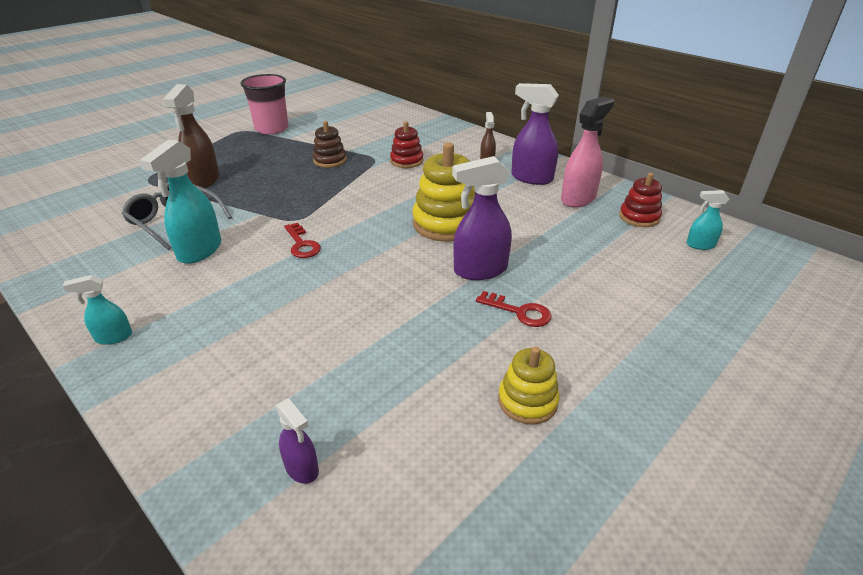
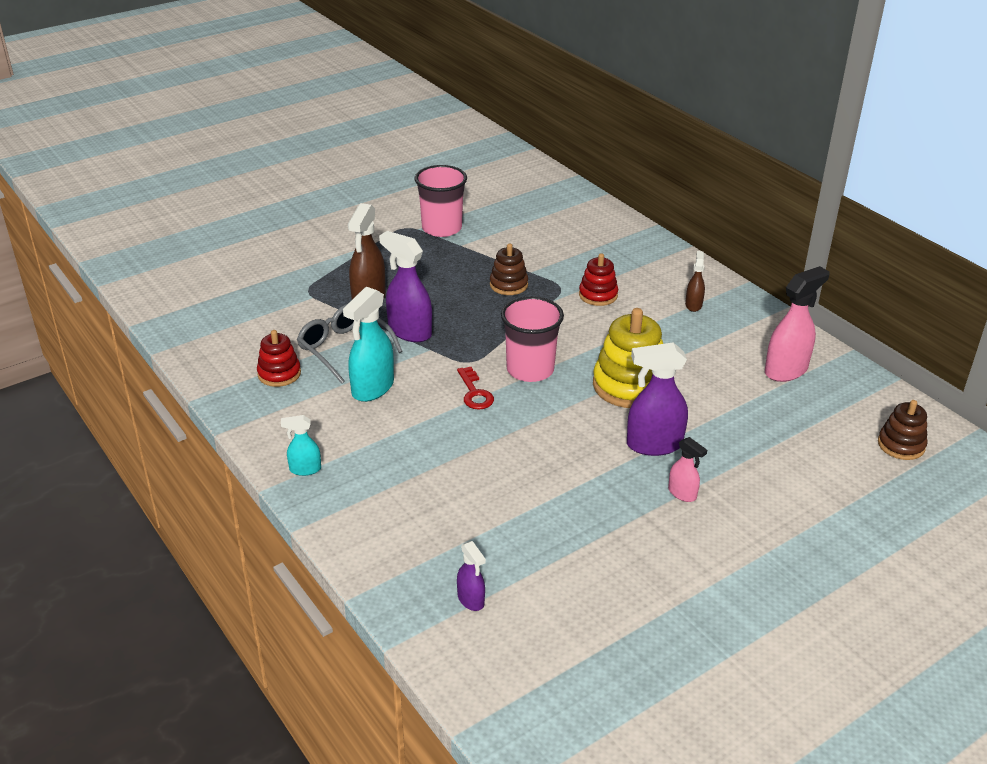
camera: 10 degrees right, 0 degrees up
(354, 220) = (530, 369): none -> pink cup
(519, 312) = (682, 493): red key -> pink spray bottle
(527, 401) = (668, 575): yellow stacking toy -> none
(531, 178) = (740, 336): purple spray bottle -> purple spray bottle (409, 331)
(639, 217) = (847, 402): red stacking toy -> red stacking toy (279, 374)
(700, 245) = (901, 445): turquoise spray bottle -> brown stacking toy

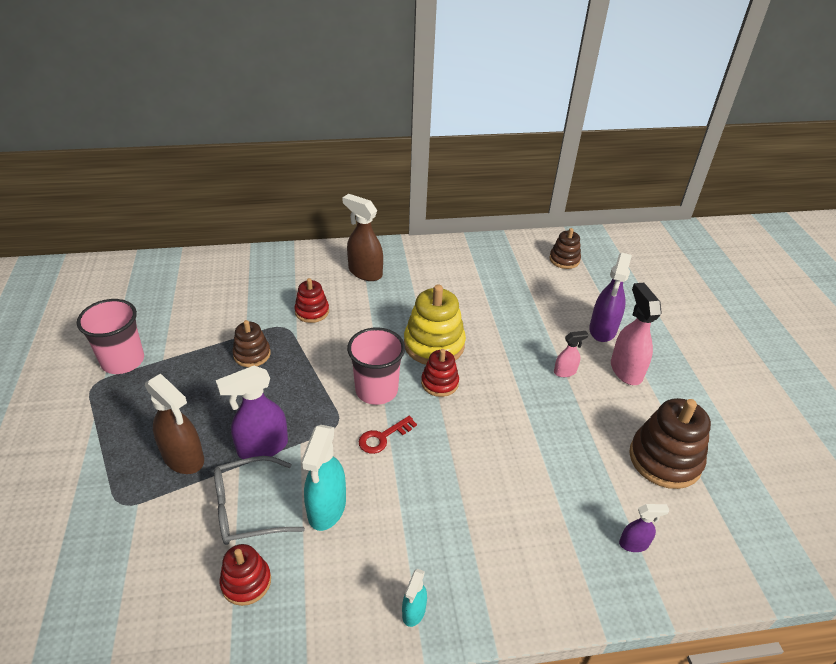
camera: 65 degrees left, 5 degrees up
(372, 388) = (326, 509): turquoise spray bottle -> turquoise spray bottle turned 45 degrees clockwise
(475, 393) = (383, 437): red key -> red key turned 135 degrees clockwise
(577, 406) = (439, 383): none -> red stacking toy
(612, 606) = (664, 459): none -> brown stacking toy
(653, 445) = (507, 362): purple spray bottle -> purple spray bottle (602, 330)
(693, 305) = (365, 272): brown spray bottle -> brown spray bottle, size x1.85
(786, 370) = (466, 267): pink spray bottle -> pink spray bottle (625, 370)

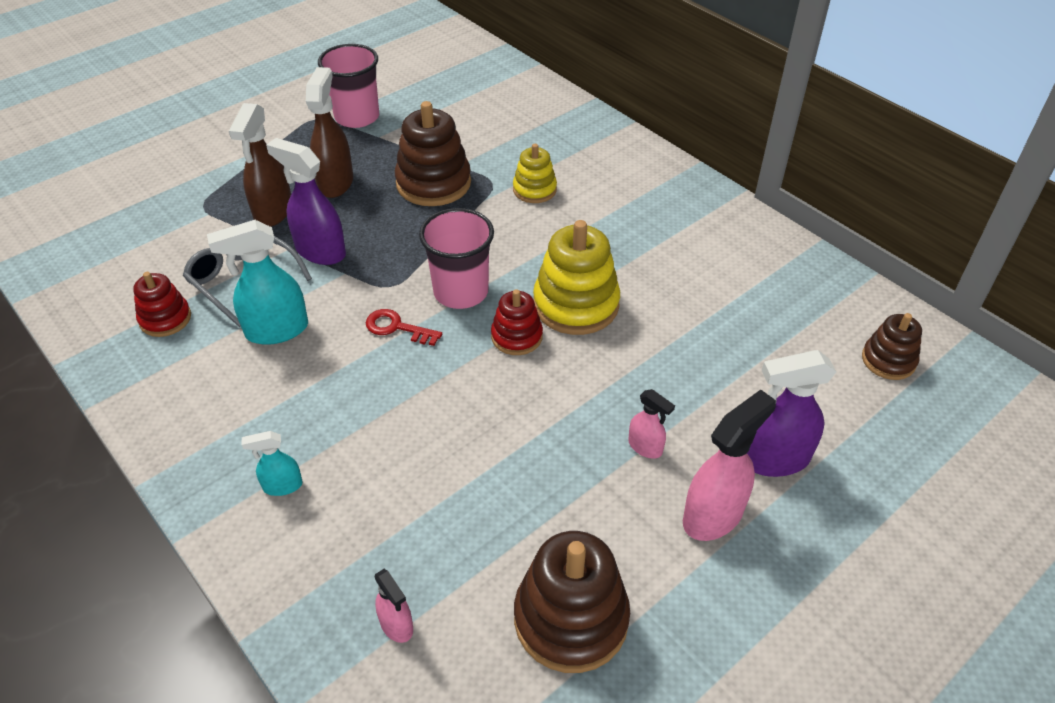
camera: 60 degrees right, 5 degrees up
(252, 354) = (433, 183): brown stacking toy -> brown stacking toy, size x1.72
(312, 311) = (534, 190): red stacking toy -> yellow stacking toy
(365, 272) = (641, 195): brown spray bottle -> brown spray bottle (335, 183)
(413, 612) = (192, 450): turquoise spray bottle -> turquoise spray bottle (282, 486)
(634, 544) = (396, 625): purple spray bottle -> pink spray bottle

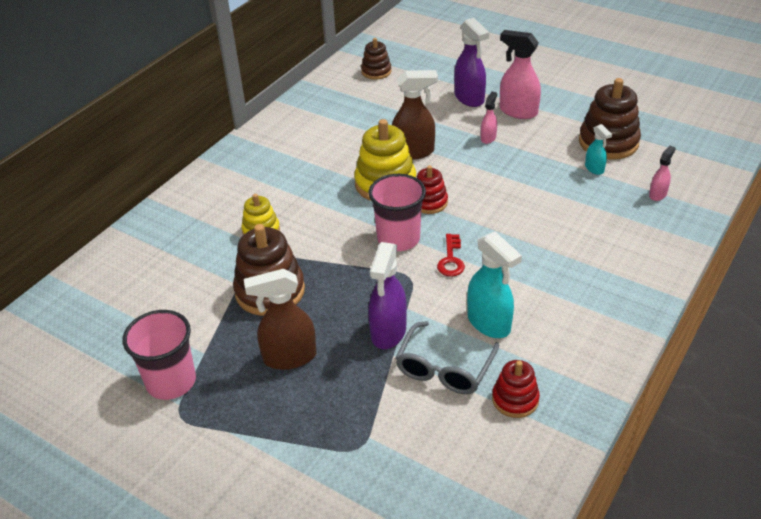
camera: 105 degrees left, 5 degrees down
(273, 212) = (348, 386): brown spray bottle -> brown spray bottle (414, 152)
(282, 486) = (613, 267): turquoise spray bottle -> turquoise spray bottle (594, 169)

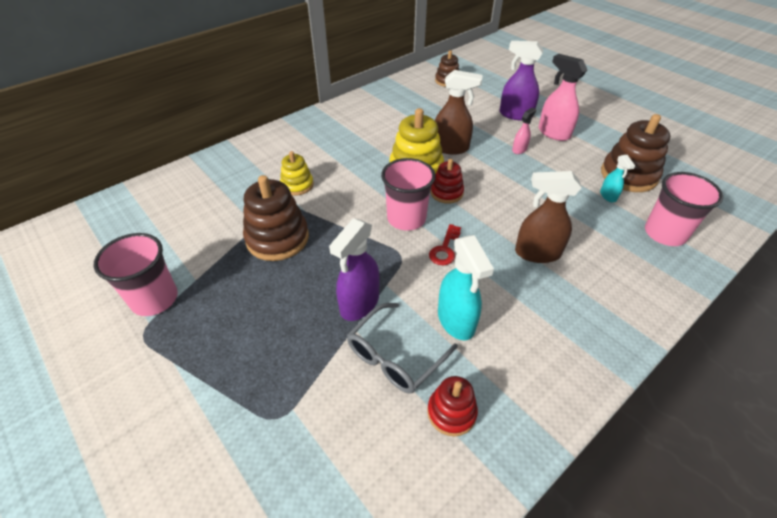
camera: 15 degrees right, 5 degrees up
(289, 357) = (262, 304): brown spray bottle -> brown spray bottle (537, 253)
(469, 98) = (515, 114): purple spray bottle -> purple spray bottle turned 120 degrees clockwise
(658, 194) = (664, 233): pink spray bottle -> pink cup

